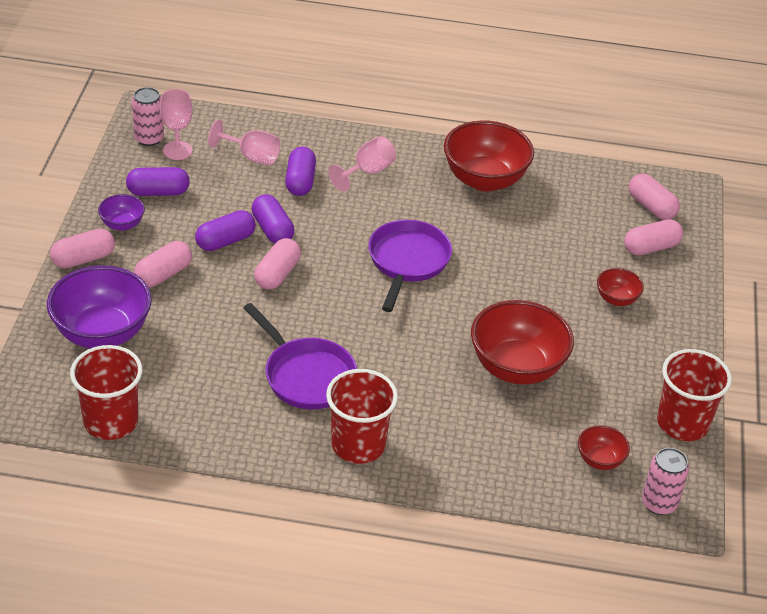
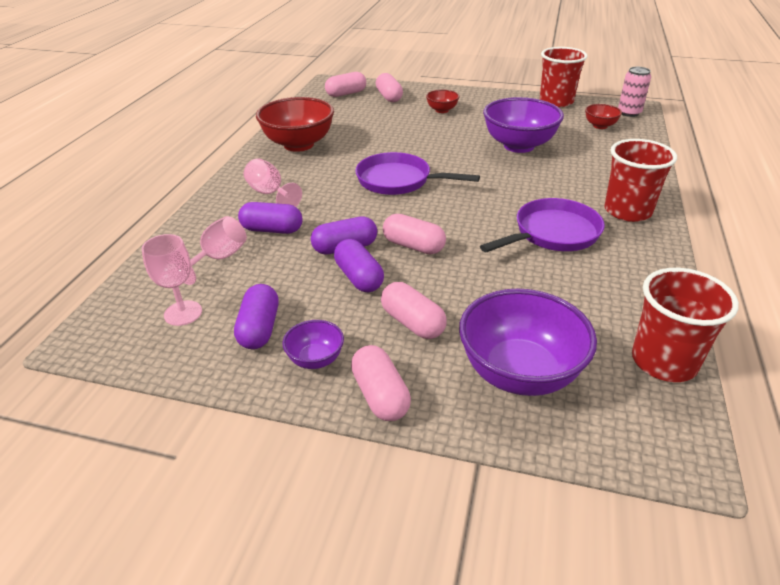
camera: 80 degrees left, 5 degrees down
(149, 138) = (146, 338): pink can -> none
(516, 368) = (518, 146): red bowl -> purple bowl

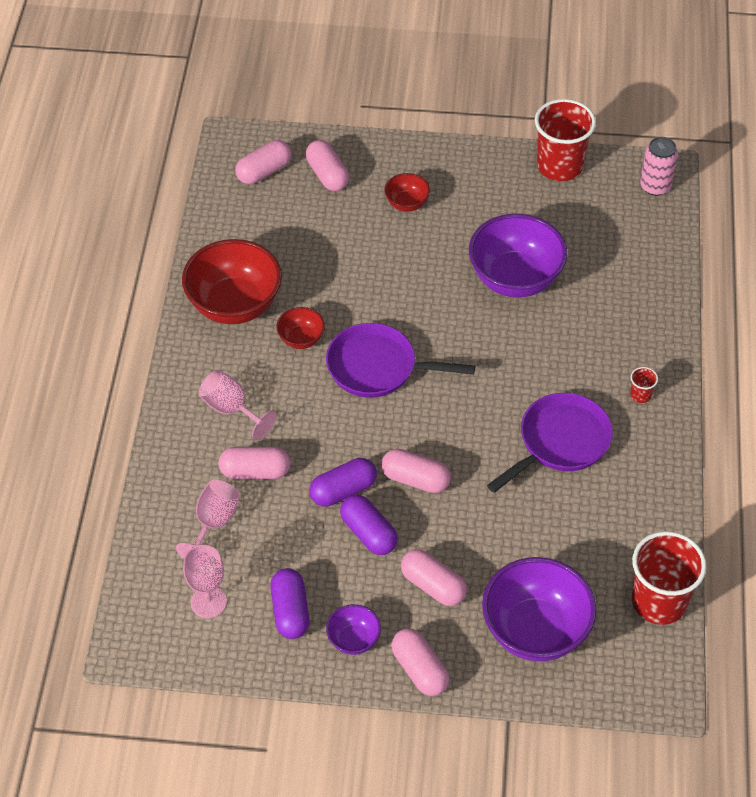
camera: 10 degrees left, 15 degrees up
(272, 230) = (255, 471): purple capsule -> pink capsule
(600, 126) = (616, 222): red bowl -> red bowl (301, 339)
(627, 211) = (640, 395): red cup -> red cup, size x0.42

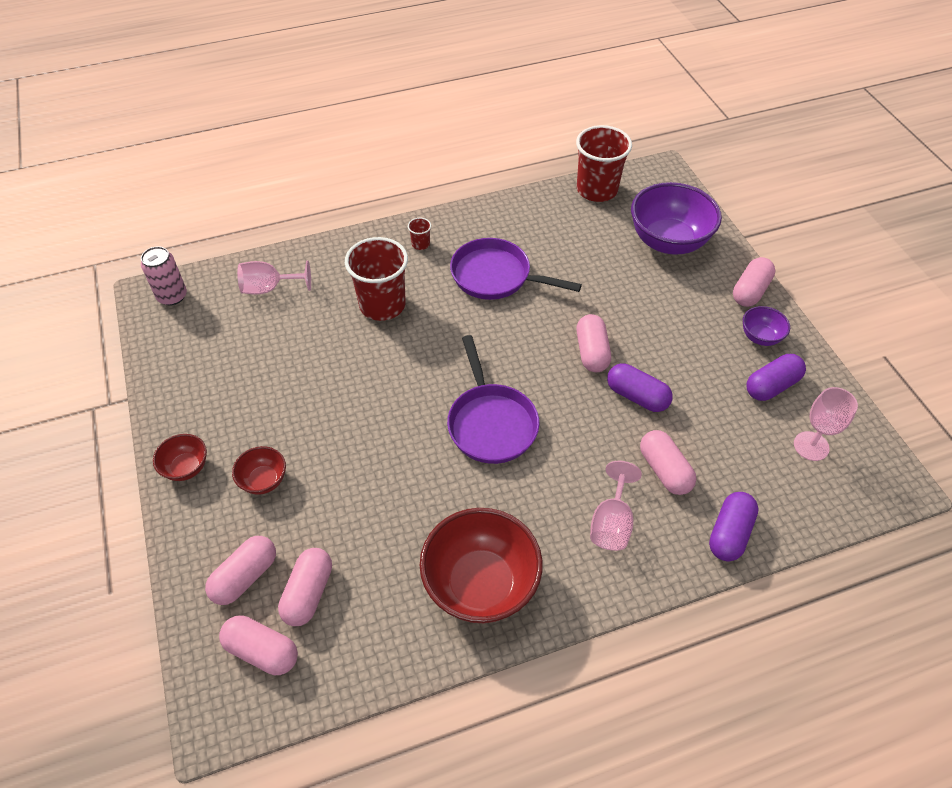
camera: 115 degrees left, 0 degrees up
(213, 524) = (739, 478): pink goblet -> pink goblet (269, 288)
(301, 339) = (492, 500): red bowl -> red bowl (186, 468)
(368, 533) = (663, 363): purple capsule -> purple capsule (729, 533)
(433, 586) = (678, 307): pink capsule -> pink capsule (308, 593)
(515, 279) = (331, 358): purple bowl -> none
(559, 166) = (165, 371): red cup -> red cup (382, 305)

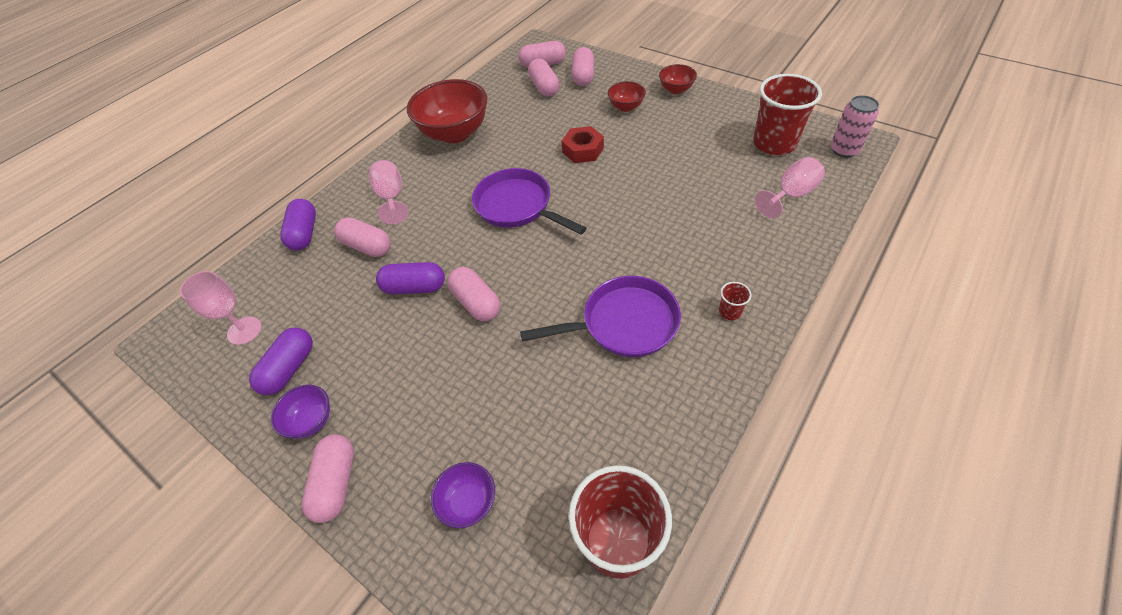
camera: 150 degrees right, 0 degrees up
(369, 450) = (583, 150): none -> red nut
(382, 305) = (689, 236): red cup -> red cup (774, 143)
(668, 241) = (469, 502): purple bowl -> purple bowl, size x0.48

